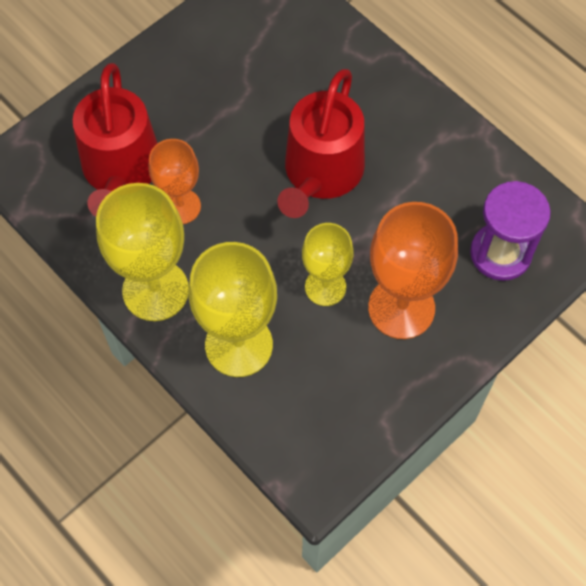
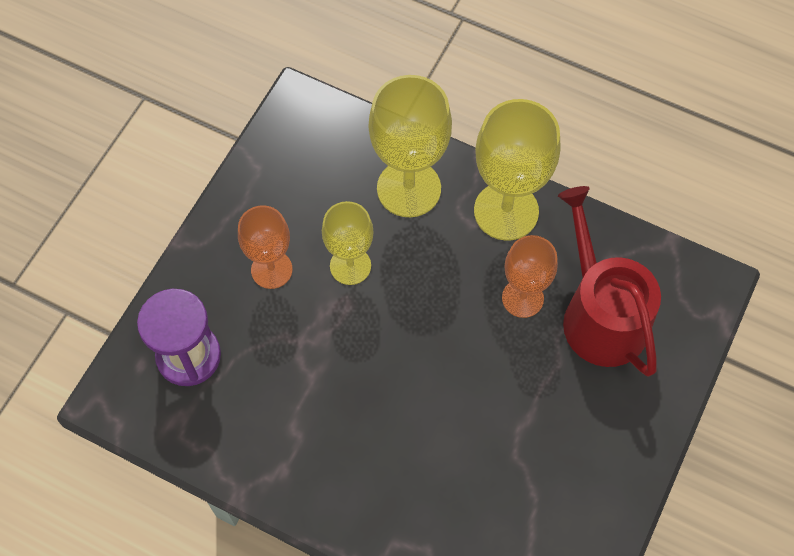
camera: 160 degrees right, 0 degrees up
(321, 174) = (398, 381): red watering can -> none
(401, 308) = (271, 269): orange goblet -> orange goblet, size x0.62

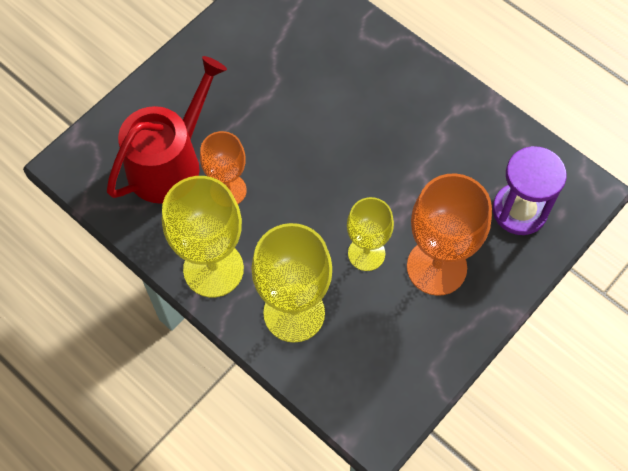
camera: 165 degrees left, 0 degrees up
(271, 269) = (436, 267): orange goblet -> orange goblet, size x1.60
(600, 314) = (170, 162): red watering can -> red watering can turned 135 degrees counterclockwise

